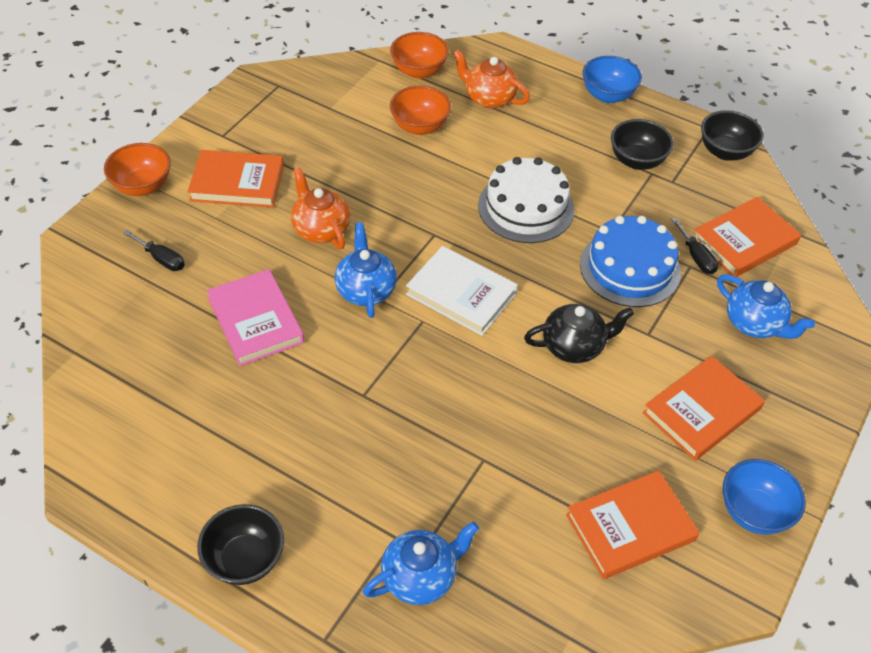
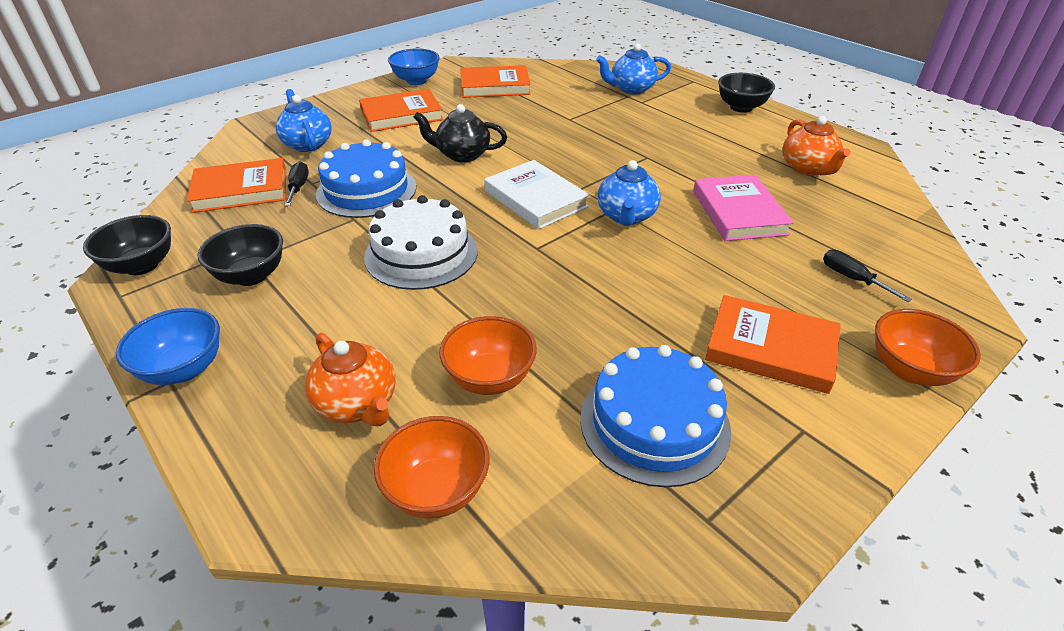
camera: 160 degrees left, 10 degrees down
(312, 122) = (654, 423): none -> blue cake
(320, 229) = (663, 274): orange teapot -> orange teapot (807, 169)

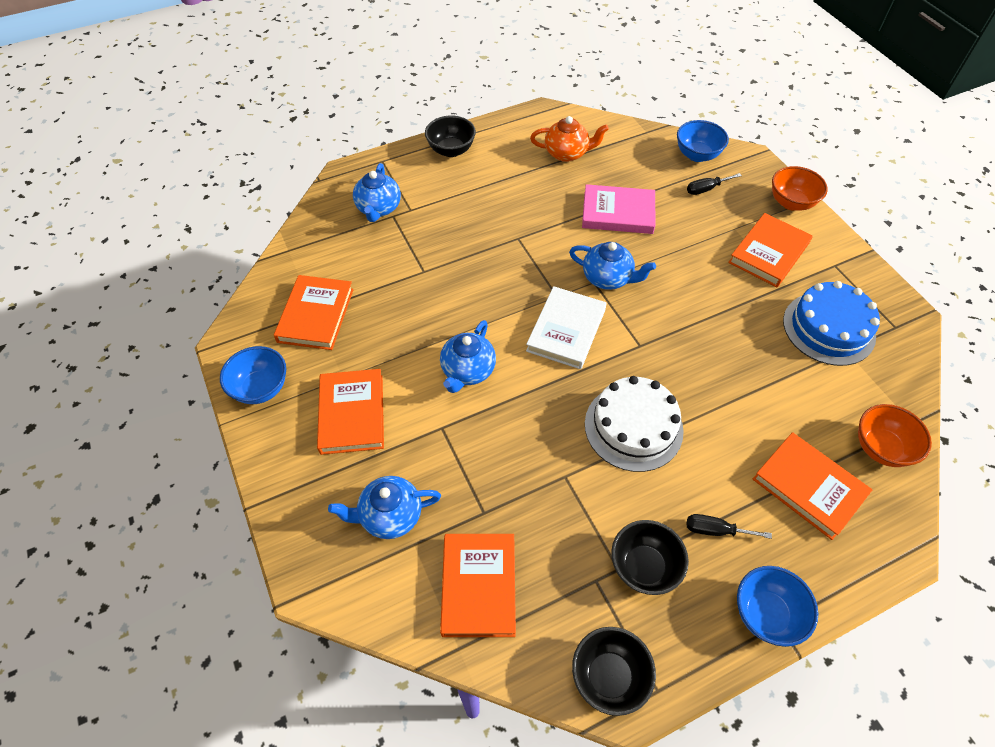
camera: 75 degrees left, 15 degrees up
(298, 187) = (490, 526): black screwdriver -> black screwdriver (715, 530)
(358, 404) = (808, 487): orange teapot -> orange book
(366, 190) = (514, 461): blue cake -> none
(462, 155) = (467, 371): black teapot -> blue teapot
(490, 378) = (787, 404): orange bowl -> none
(535, 199) = (566, 330): white book -> white book turned 45 degrees counterclockwise
(916, 265) = (697, 155): none -> blue bowl

